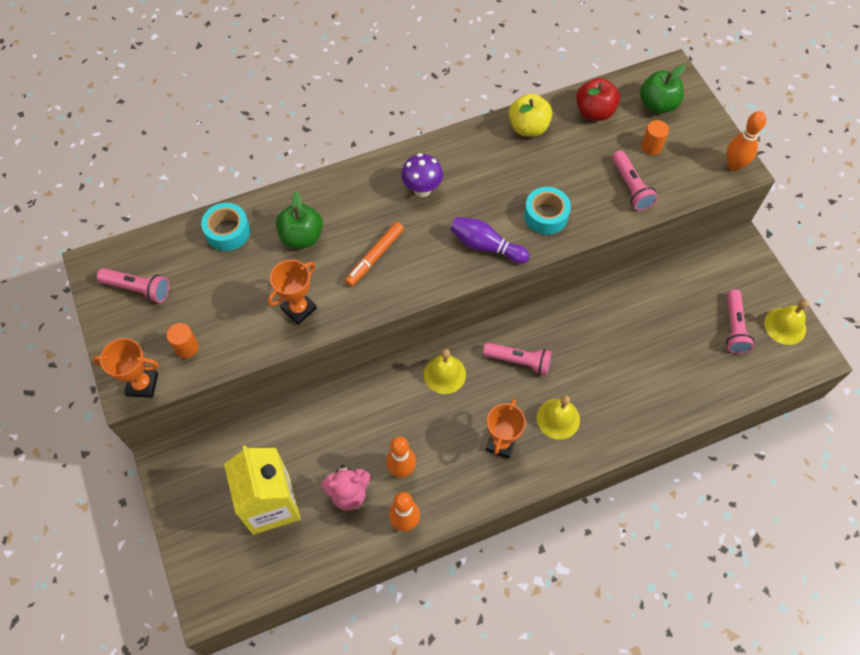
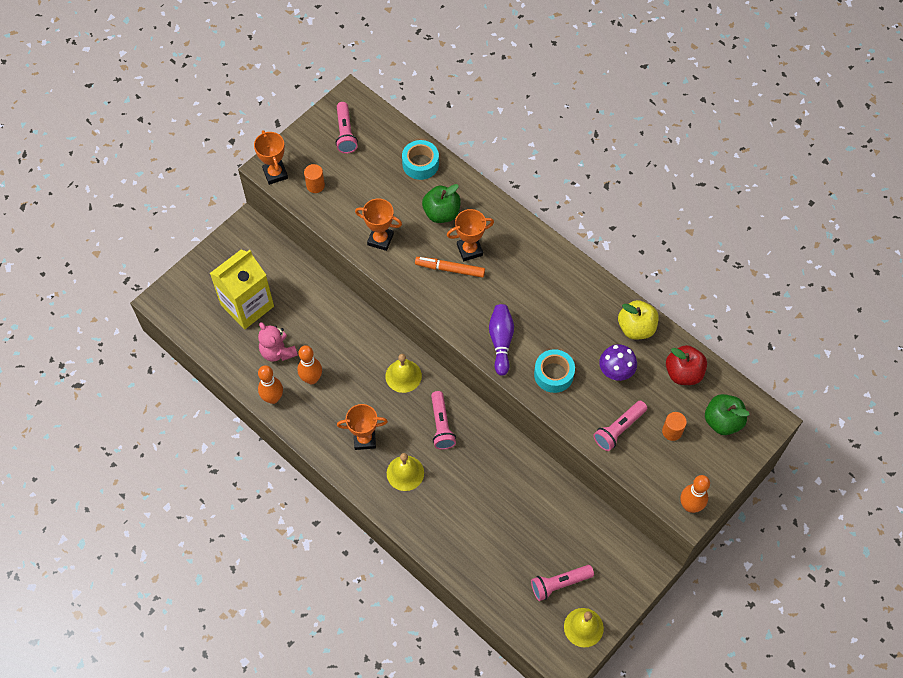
camera: 65 degrees right, 0 degrees up
(362, 229) = (469, 250): none -> orange trophy
(422, 189) = (529, 275): purple mushroom -> purple mushroom (615, 372)

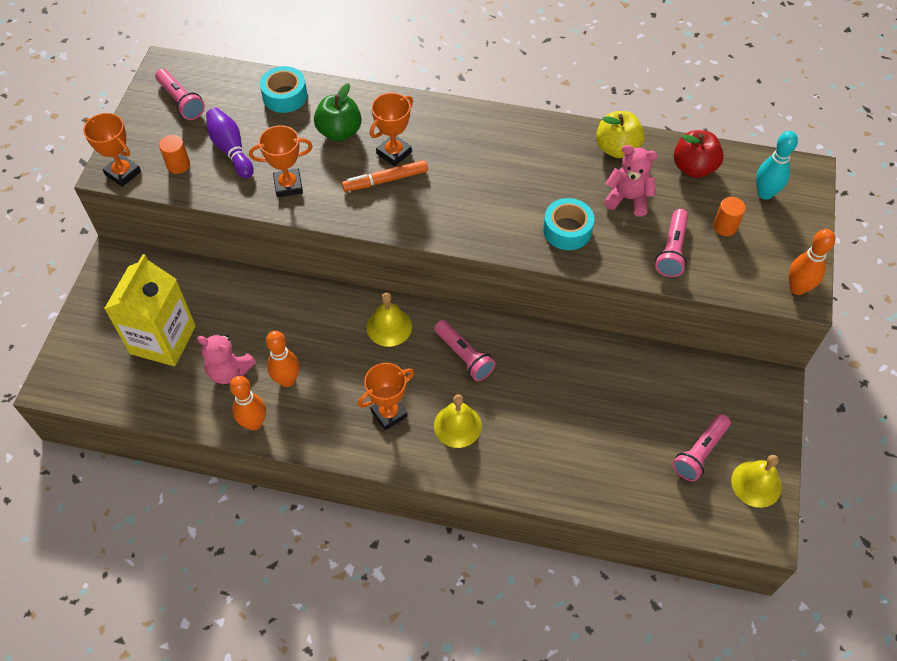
camera: 30 degrees left, 5 degrees down
(501, 342) = (489, 225): purple bowling pin -> purple bowling pin (231, 149)
(615, 372) = (628, 199): purple mushroom -> pink teddy bear
(722, 421) = (765, 193): green apple -> turquoise bowling pin

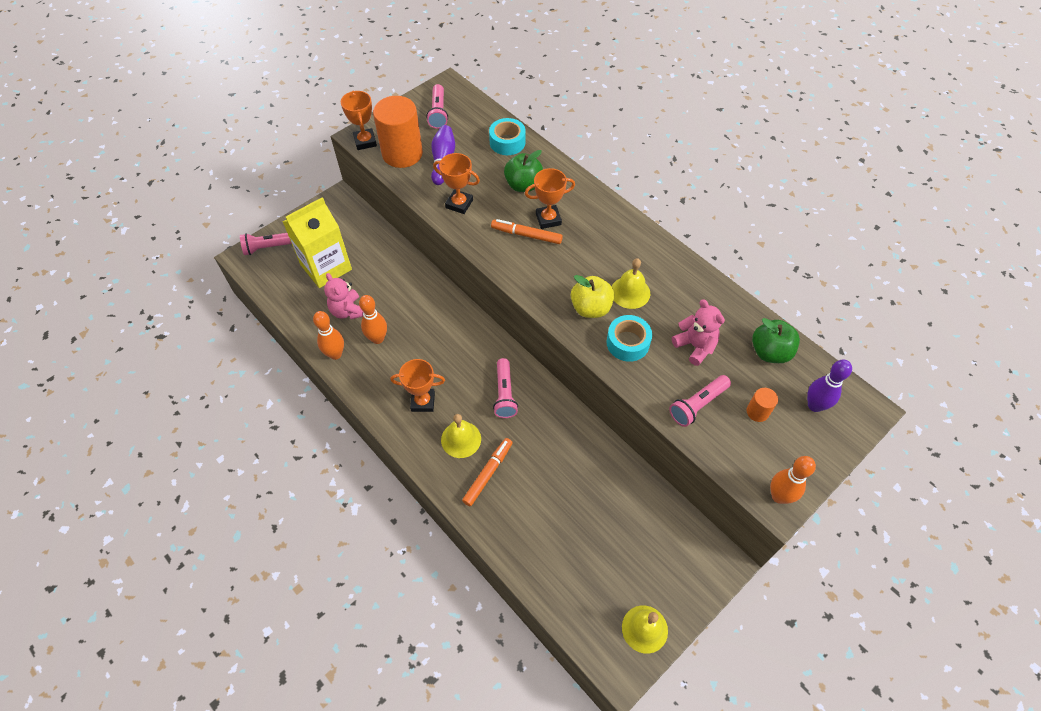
camera: 35 degrees right, 0 degrees up
(178, 165) = (402, 153): orange cylinder -> orange cylinder, size x2.24
(389, 327) = (471, 343): yellow bell -> yellow bell (630, 292)
(510, 441) = (488, 473): none -> orange marker
(617, 148) = (718, 303): yellow apple -> yellow apple (591, 308)
(693, 168) = (770, 352): red apple -> green apple
(700, 452) = (619, 575): pink flashlight -> pink flashlight (269, 247)
(765, 193) = (814, 405): turquoise bowling pin -> purple bowling pin

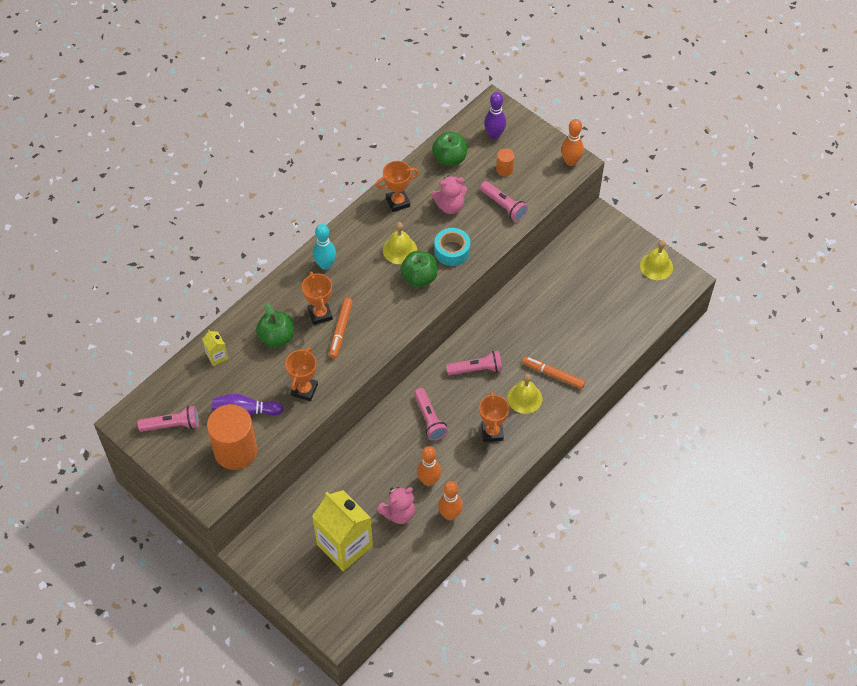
camera: 95 degrees left, 0 degrees up
(269, 247) = (321, 608): pink flashlight -> pink flashlight (429, 419)
(365, 141) = (218, 490): orange trophy -> orange trophy (398, 202)
(507, 142) = (217, 356): turquoise tape -> yellow carton
(591, 308) = (419, 277): yellow apple -> green apple
(611, 226) = (325, 265): none -> turquoise bowling pin
(695, 346) = (450, 206): pink teddy bear -> pink teddy bear turned 150 degrees counterclockwise

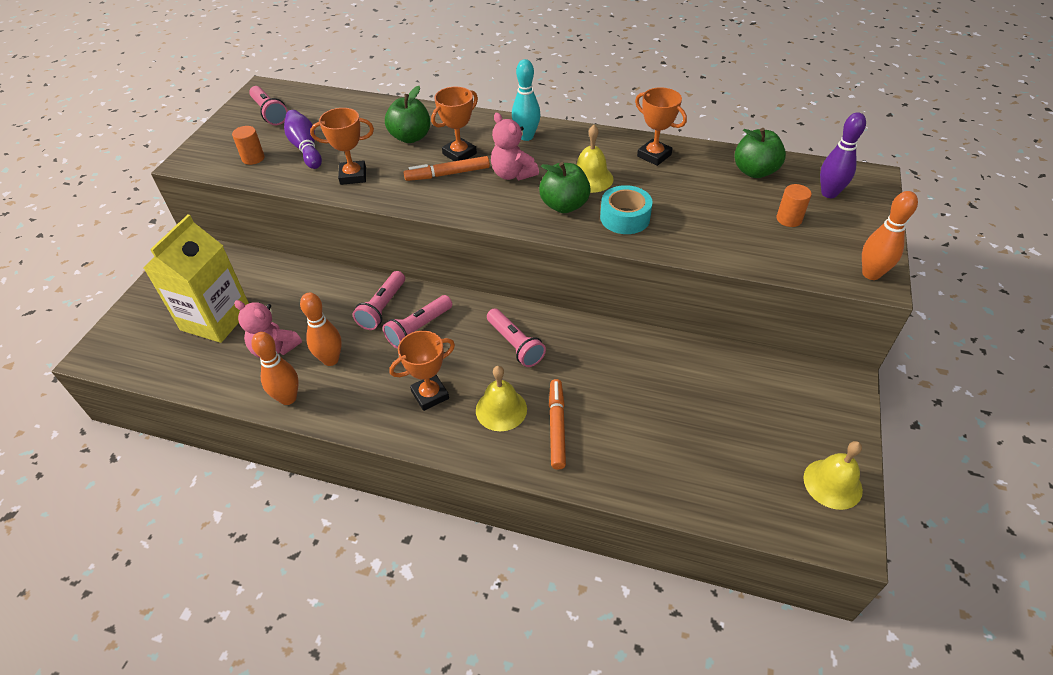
camera: 65 degrees right, 10 degrees down
(217, 356) = (365, 111): yellow carton -> none
(235, 451) = (253, 158): orange cylinder -> orange cylinder, size x0.45
(450, 206) = (688, 194): pink teddy bear -> pink teddy bear (512, 174)
(503, 206) = (734, 237): pink flashlight -> pink flashlight (382, 308)

